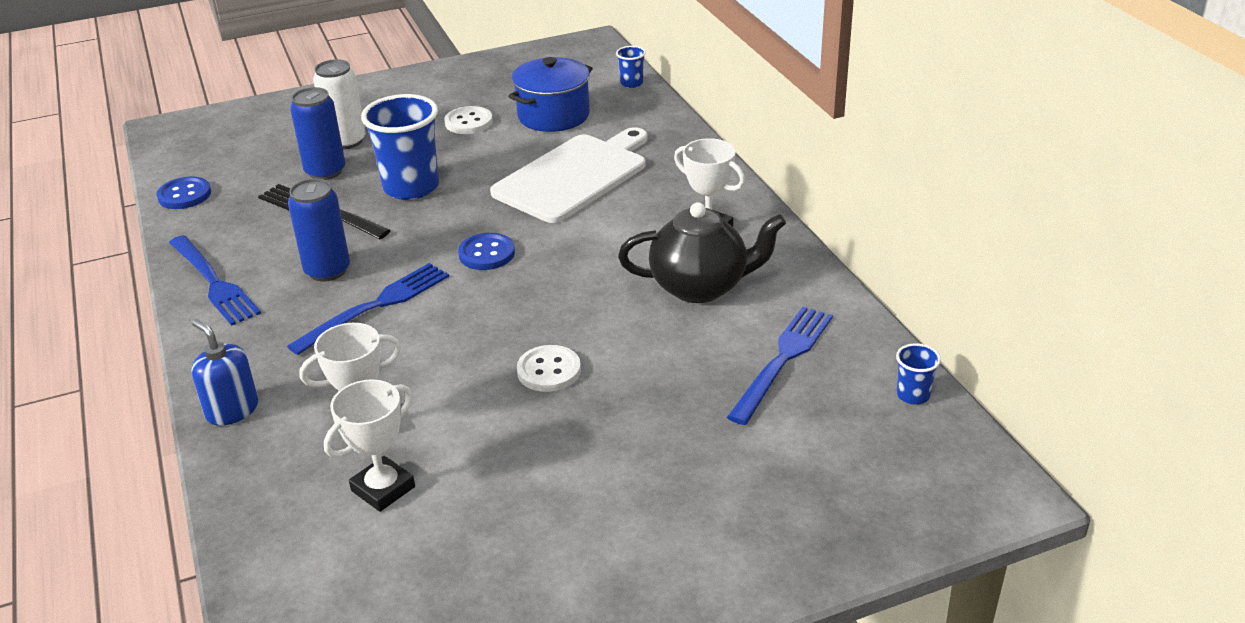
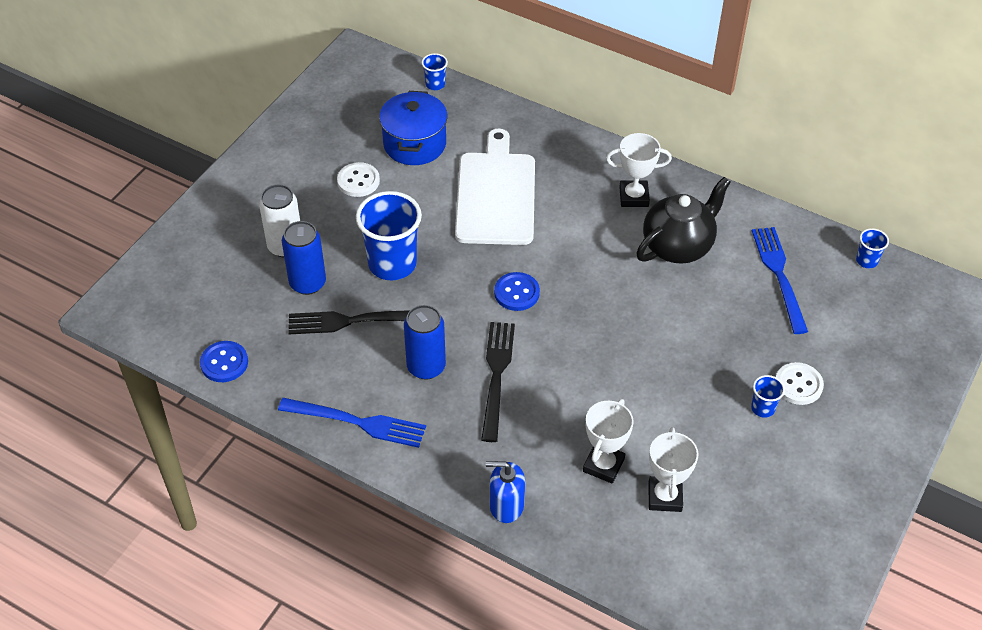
camera: 40 degrees left, 15 degrees up
(377, 305) = (496, 375): blue fork -> black fork
(549, 371) = (661, 360): white button -> white button (798, 385)
(598, 468) = (763, 408): none -> blue cup

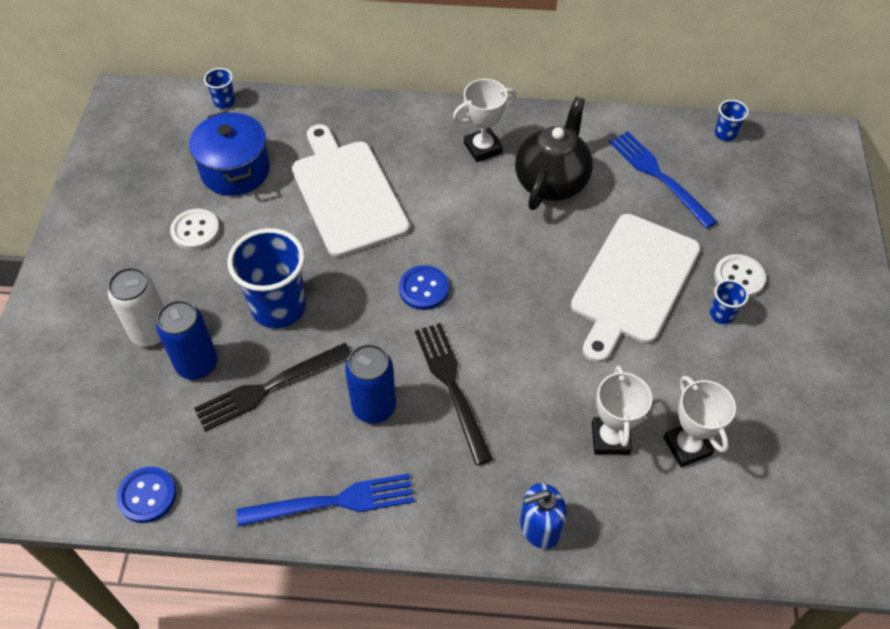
camera: 25 degrees left, 5 degrees up
(699, 354) = (633, 283): none -> white cutting board

